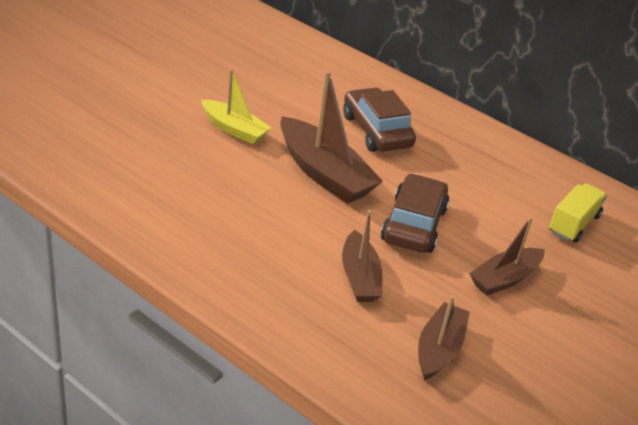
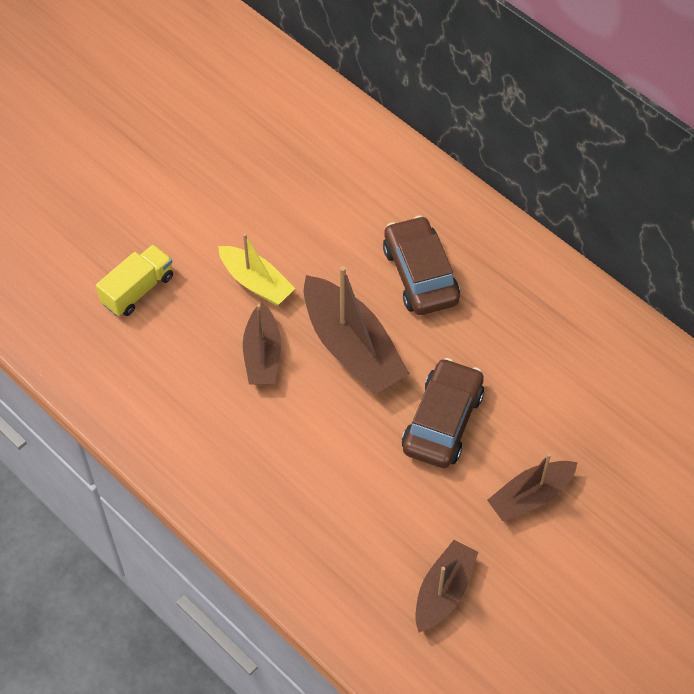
camera: 10 degrees right, 20 degrees up
(359, 277) = (373, 499): brown boat -> brown boat (262, 355)
(573, 224) = (626, 413): yellow truck -> yellow truck (138, 290)

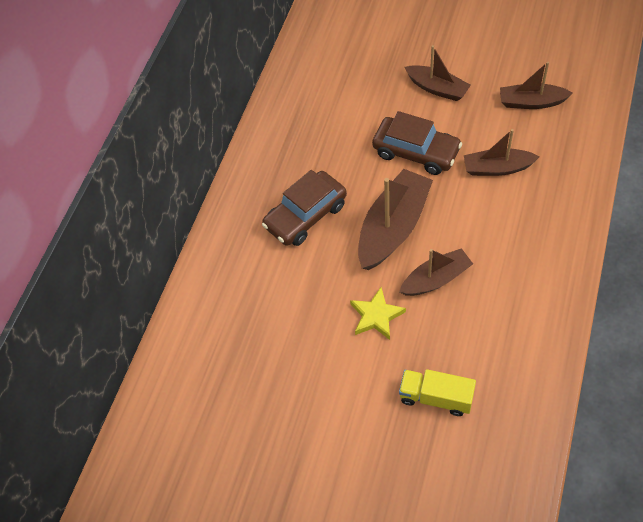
camera: 110 degrees left, 0 degrees up
(256, 282) = (376, 316): yellow boat -> yellow star
(366, 493) = (497, 168): none -> brown boat
(442, 421) = (416, 152): brown car -> brown car turned 150 degrees counterclockwise

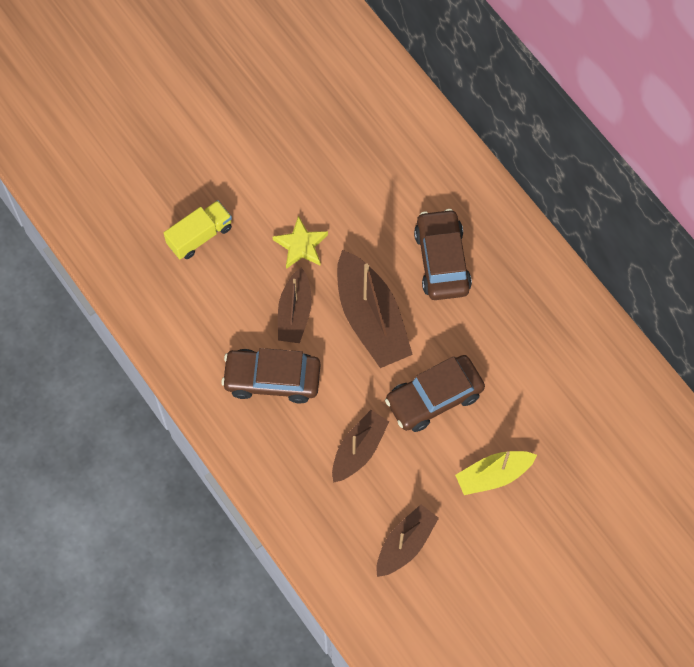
camera: 120 degrees right, 10 degrees up
(437, 88) = (493, 475): brown boat -> yellow boat
(501, 255) = (272, 379): none -> brown car

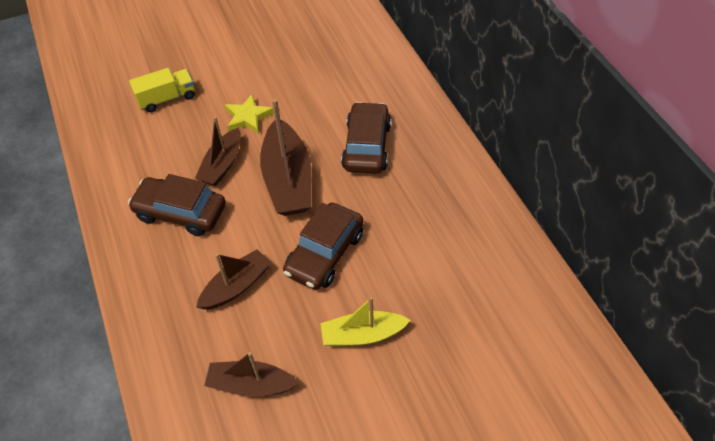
camera: 15 degrees right, 15 degrees down
(405, 544) = (251, 385): brown boat -> brown boat turned 135 degrees counterclockwise
(434, 397) = (325, 253): brown car -> brown car turned 45 degrees counterclockwise

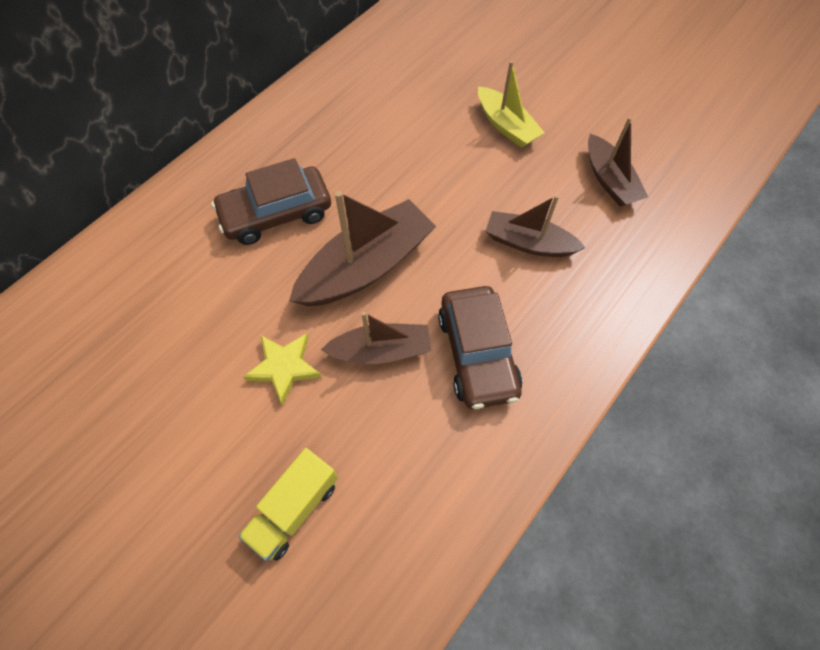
camera: 120 degrees left, 10 degrees up
(167, 98) = (294, 509): yellow truck -> yellow truck turned 90 degrees counterclockwise
(325, 253) = (442, 188): brown car -> none

